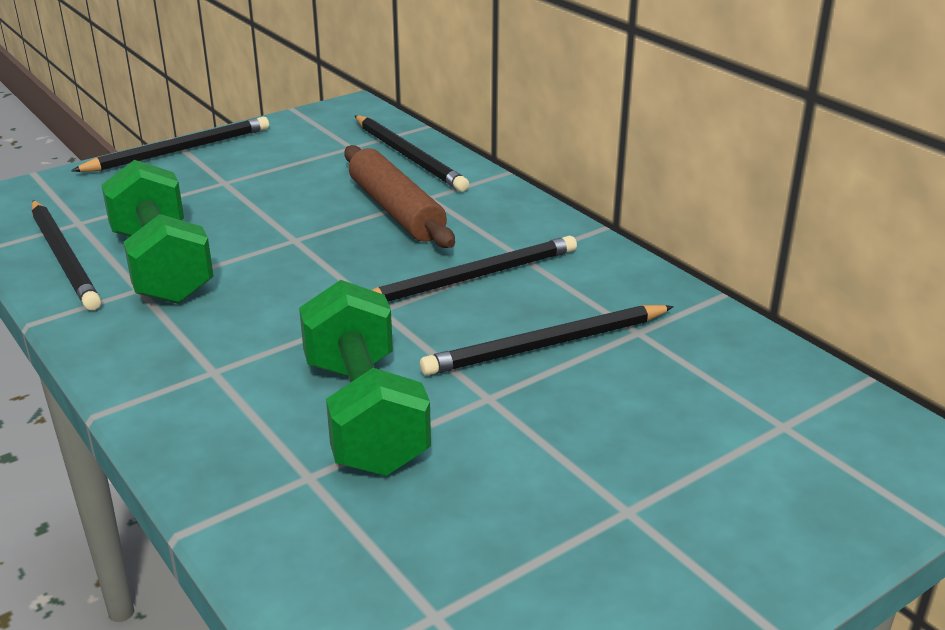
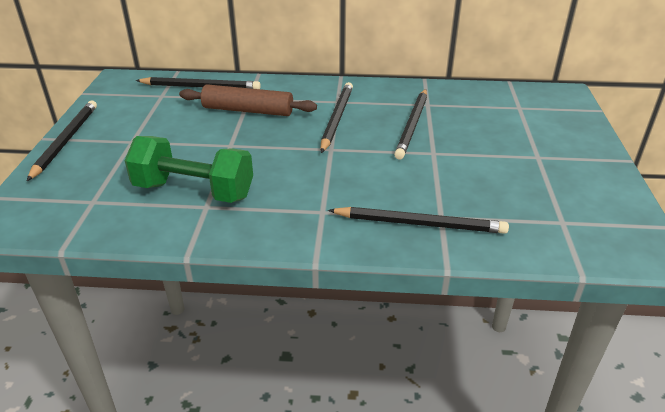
camera: 50 degrees left, 5 degrees up
(64, 258) = (129, 219): black pencil -> black pencil (420, 223)
(364, 415) = (411, 185): green dumbbell -> none

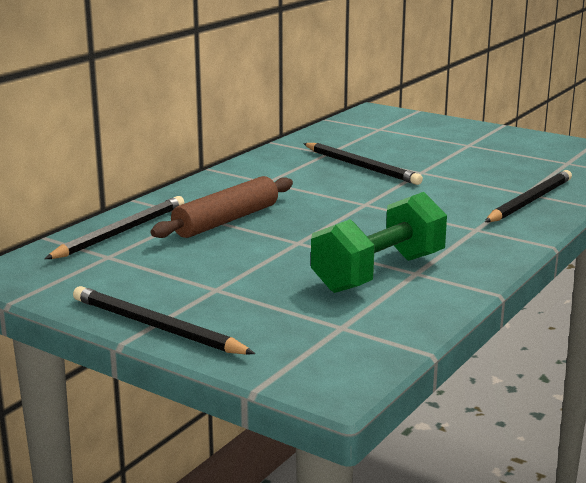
camera: 60 degrees left, 15 degrees down
(336, 118) = (305, 189): black pencil -> none

